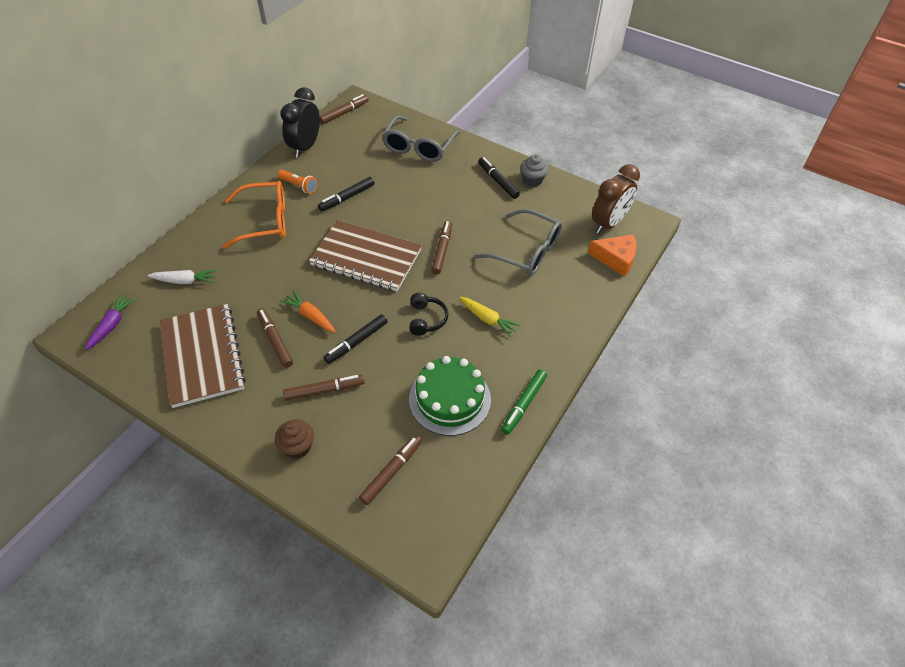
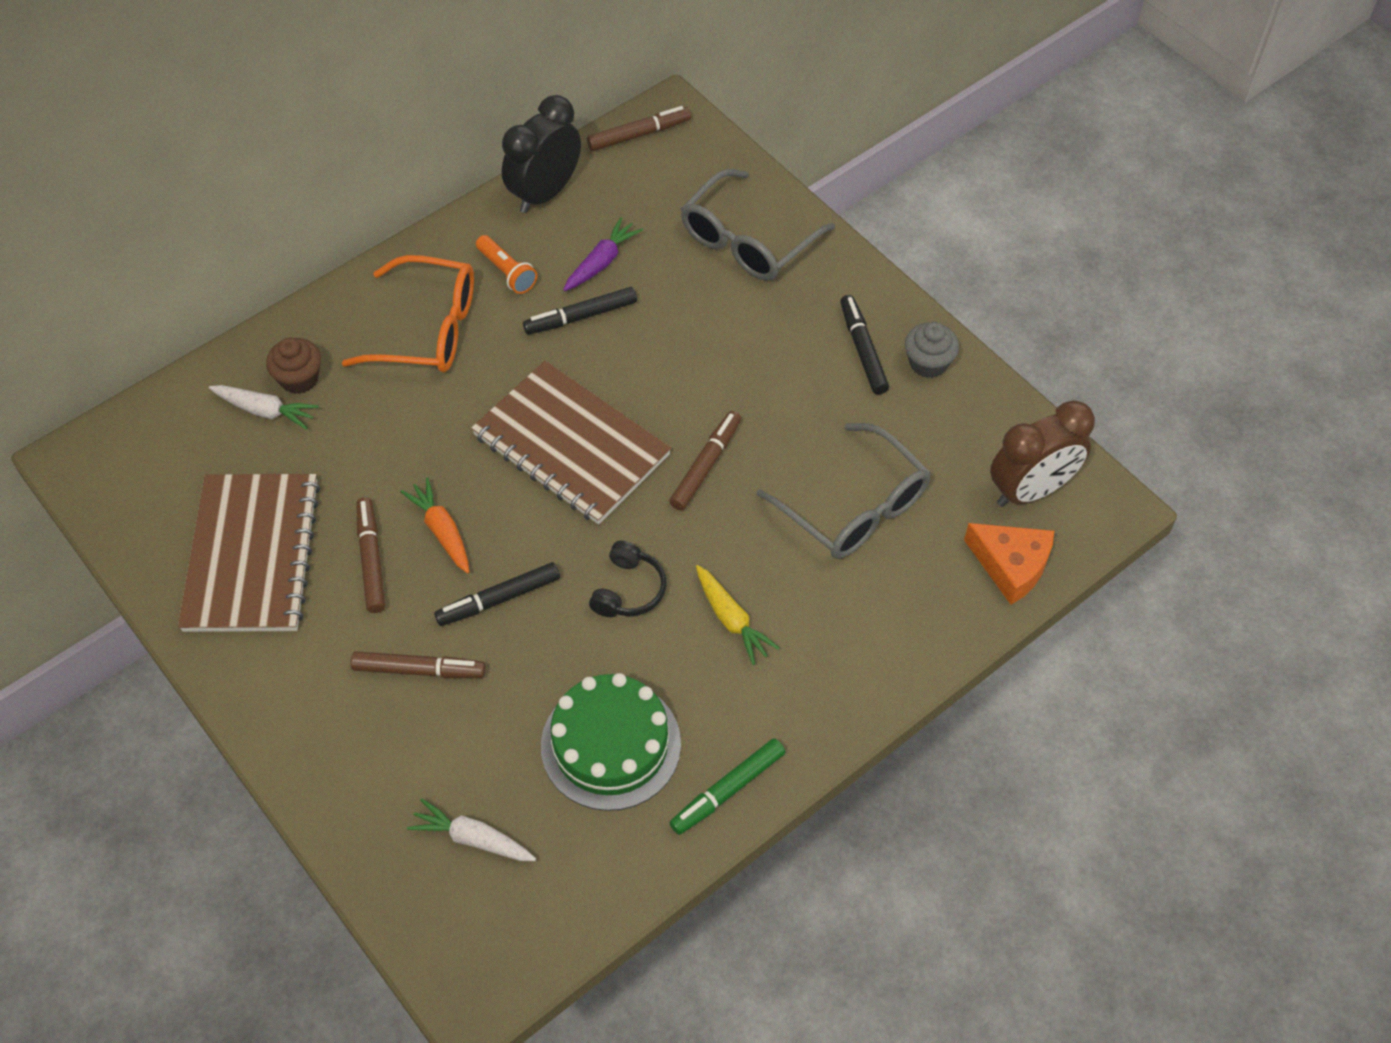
camera: 20 degrees right, 5 degrees up
(112, 325) = (134, 460): purple carrot -> purple carrot (601, 262)
(297, 447) = (346, 752): brown cupcake -> brown cupcake (299, 379)
(391, 472) = (473, 838): brown marker -> white carrot

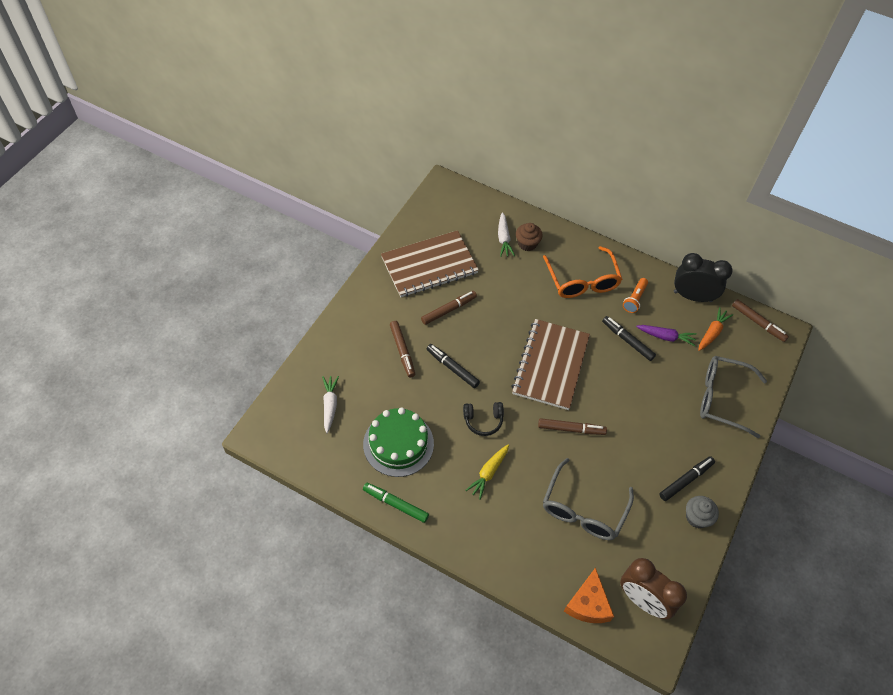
camera: 65 degrees right, 0 degrees up
(442, 531) = (477, 331): orange carrot -> orange carrot (712, 332)

